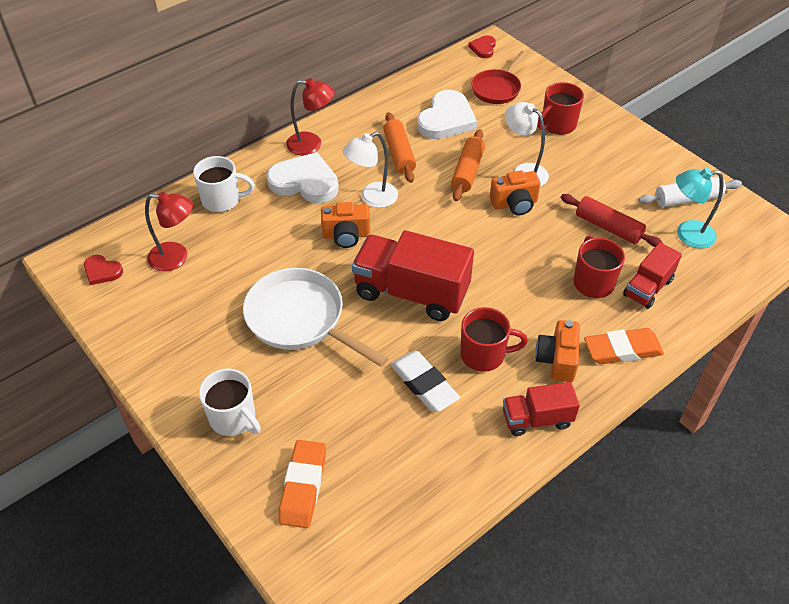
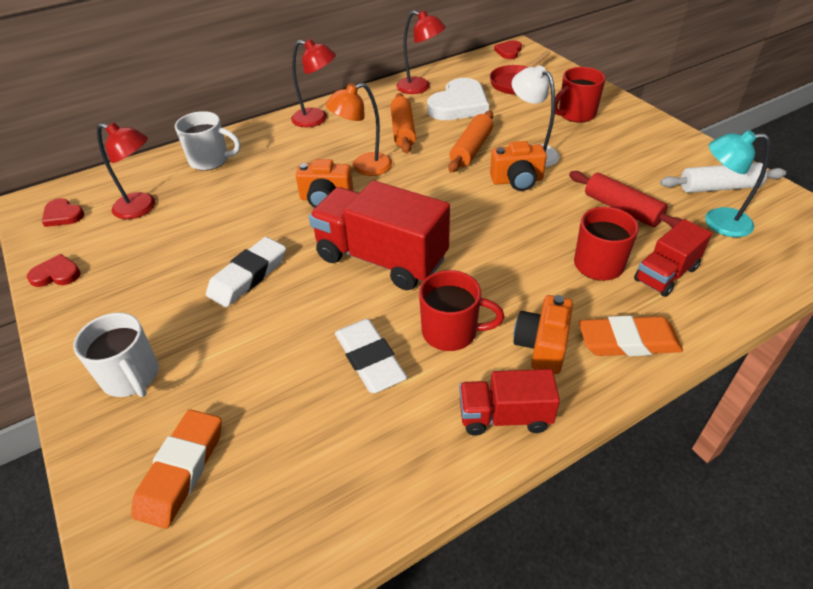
camera: 10 degrees right, 5 degrees down
(125, 332) = (56, 274): none -> red heart
(300, 319) = (248, 276): white pan -> white eraser
(305, 182) = (299, 149): white heart -> none
(372, 198) = (363, 167): white lamp -> orange lamp
(404, 99) = (420, 87): none -> red lamp

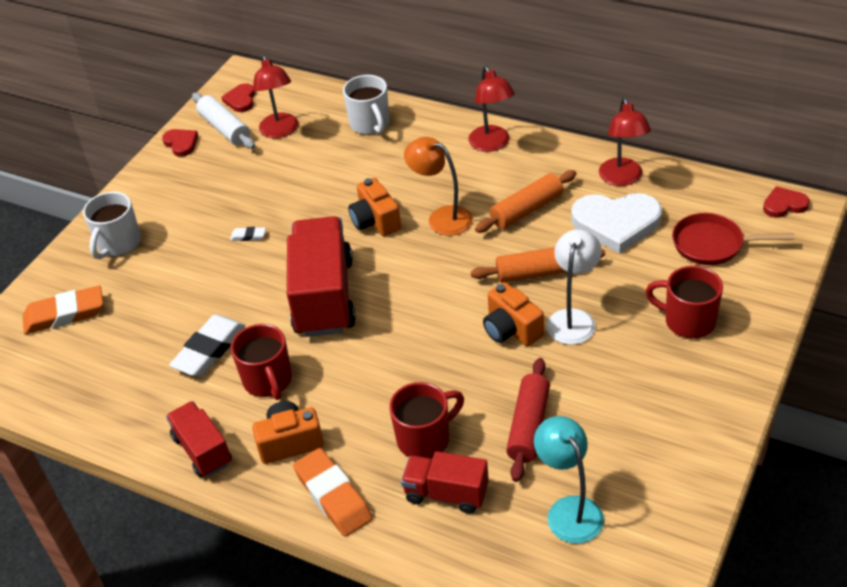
camera: 60 degrees right, 0 degrees up
(248, 276) = (248, 236): white eraser -> white eraser, size x0.45
(718, 187) = (640, 493): white rolling pin -> white rolling pin (225, 128)

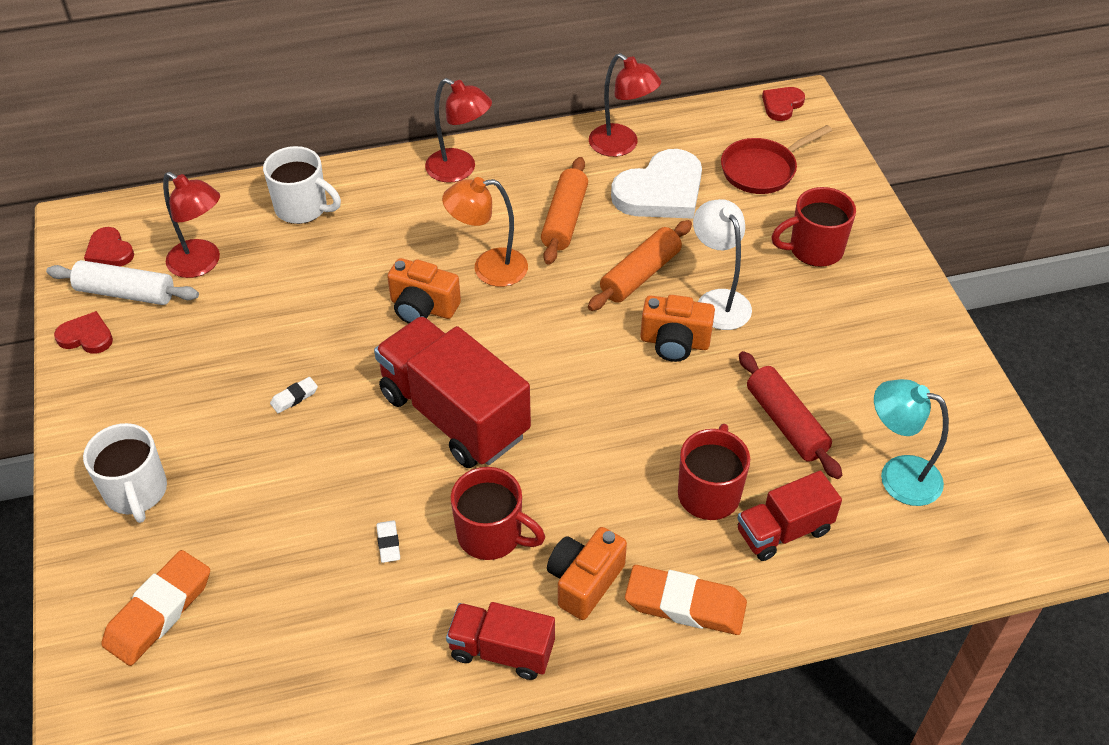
camera: 45 degrees left, 5 degrees up
(209, 350) = (388, 543): white eraser -> white eraser, size x0.45

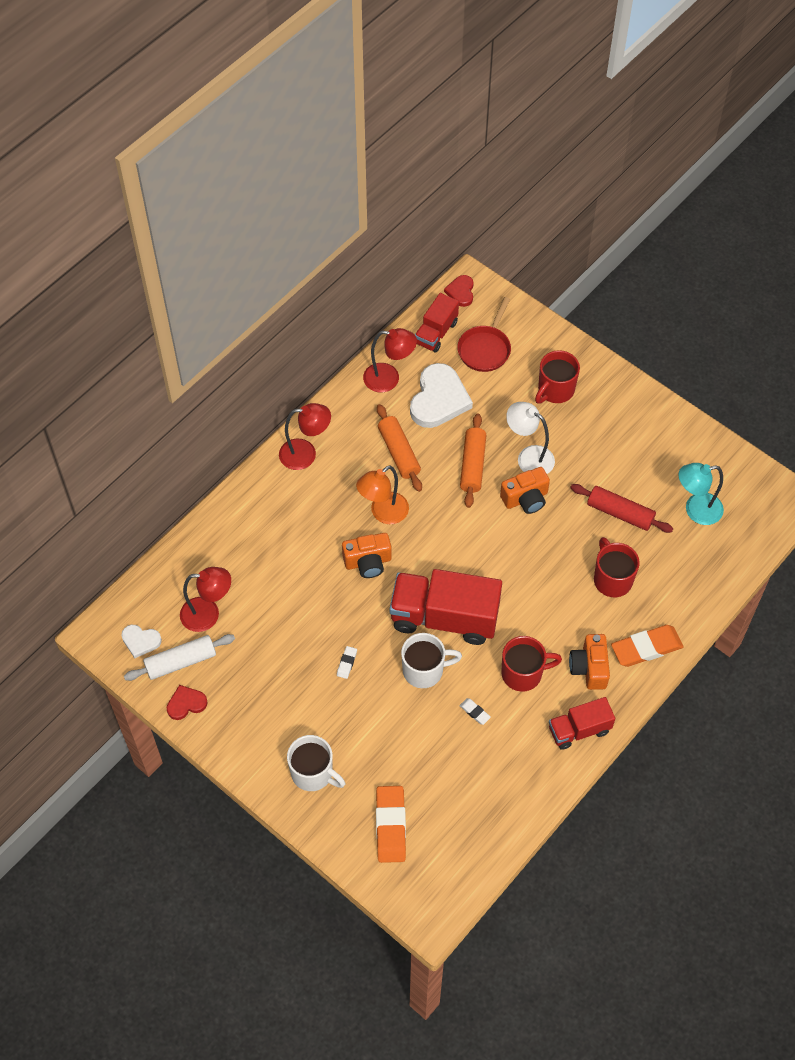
camera: 35 degrees left, 10 degrees up
(109, 251) = (140, 641): red heart -> white heart
(303, 208) = (233, 539): white mug -> white mug (424, 670)
(783, 531) = (663, 577): red truck -> red truck (436, 333)

